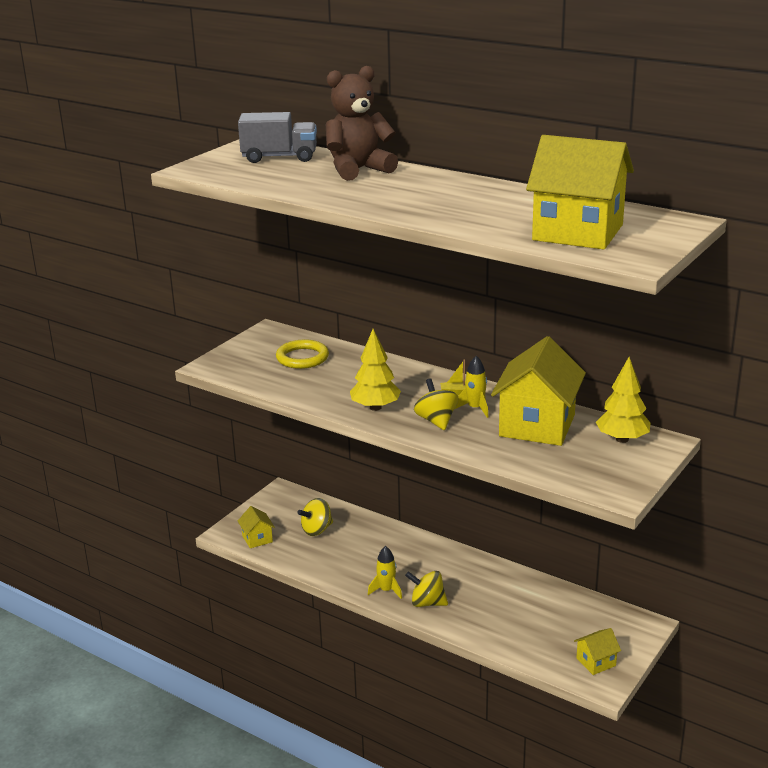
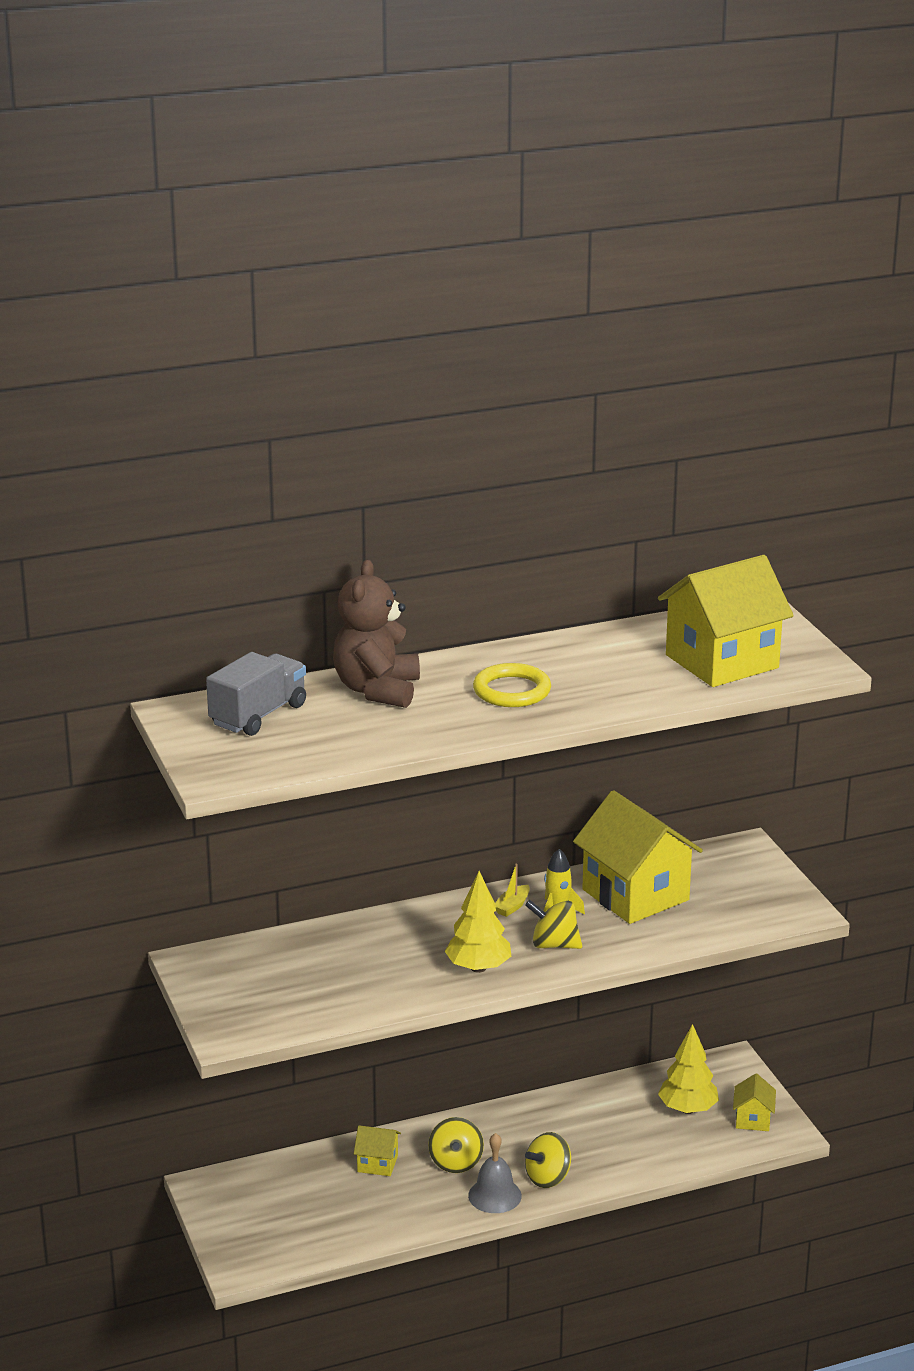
camera: 55 degrees left, 0 degrees up
(257, 539) = (281, 1248): yellow house -> yellow house (377, 1163)
(302, 358) = (296, 967): yellow ring -> yellow ring (512, 691)
(317, 530) = (320, 1194): yellow spinning top -> yellow spinning top (456, 1162)
(386, 590) = (495, 1195): yellow rocket -> grey bell
(622, 439) = (716, 864): yellow tree -> yellow tree (687, 1109)

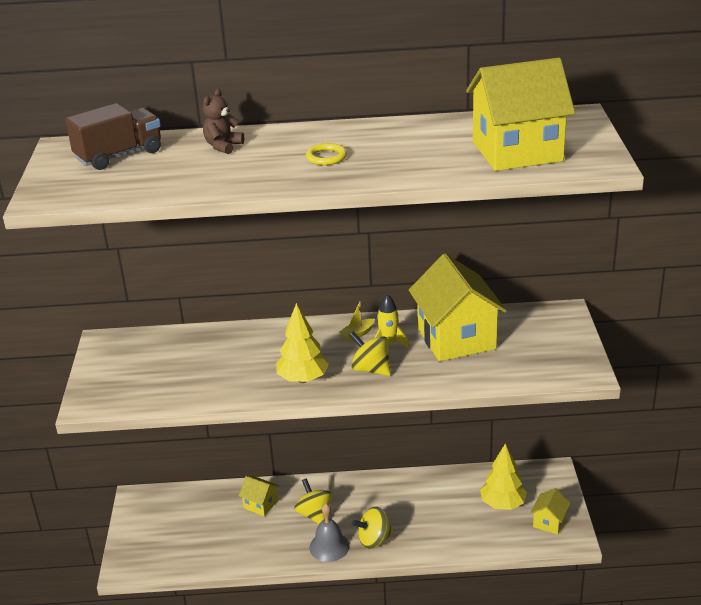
camera: 20 degrees right, 5 degrees up
(258, 715) = (119, 155): grey truck -> brown truck
(377, 690) = (223, 146): brown teddy bear -> brown teddy bear, size x0.52
(456, 1162) = (314, 514): yellow spinning top -> yellow spinning top turned 135 degrees clockwise
(512, 691) = (326, 157): yellow ring -> yellow ring, size x0.63

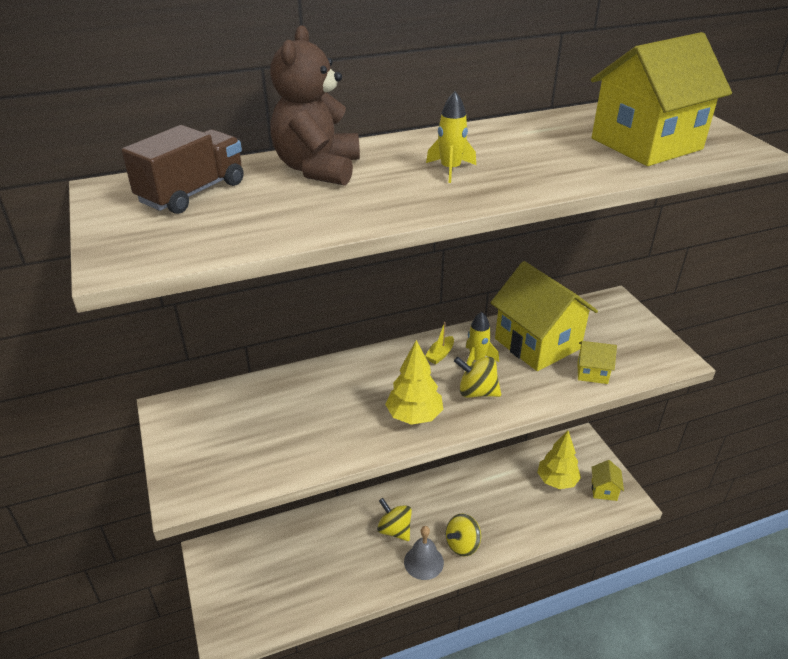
camera: 20 degrees left, 5 degrees up
(223, 146) = (318, 169): brown teddy bear -> brown teddy bear, size x1.91
(260, 504) = (338, 531): yellow house -> yellow house (592, 372)
(326, 157) = (450, 169): yellow ring -> yellow rocket

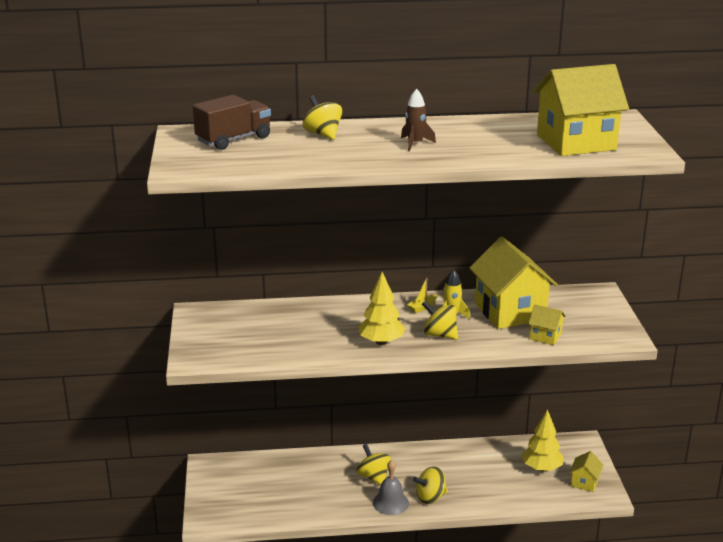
camera: 15 degrees right, 10 degrees down
(318, 169) = (323, 134): brown teddy bear -> yellow spinning top
(450, 169) = (415, 144): yellow rocket -> brown rocket

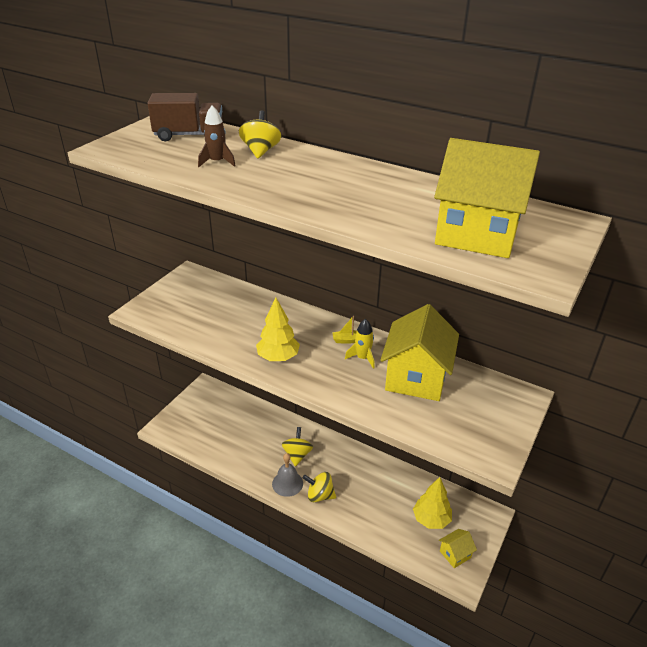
camera: 35 degrees right, 10 degrees up
(415, 144) = (318, 184): brown rocket -> brown rocket (217, 162)
(440, 335) = (330, 372): yellow spinning top -> none
(545, 336) = (418, 418): yellow house -> none

